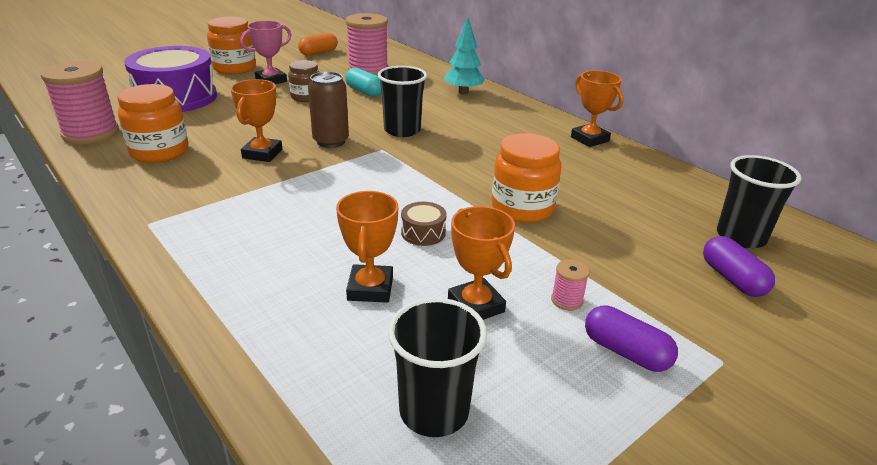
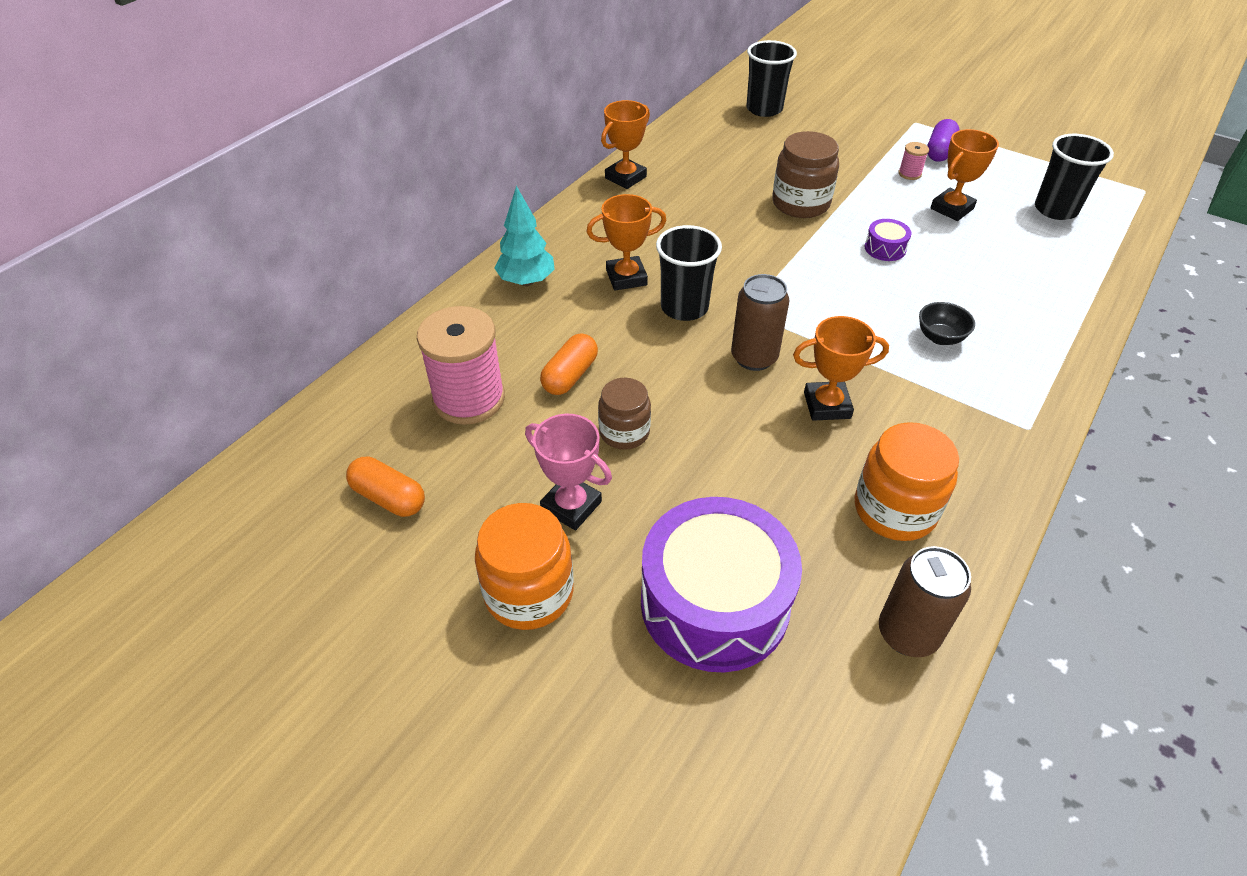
camera: 105 degrees left, 15 degrees up
(91, 133) = (907, 633): pink spool -> brown can
(280, 219) = (940, 337): none -> black bowl
(364, 92) = (570, 375): turquoise capsule -> orange capsule
(370, 288) = (980, 258): orange trophy -> orange trophy (626, 278)
(423, 233) = (885, 248): brown drum -> purple drum
(522, 208) = (800, 203): orange jar -> brown jar
(732, 279) = (824, 115): purple capsule -> none

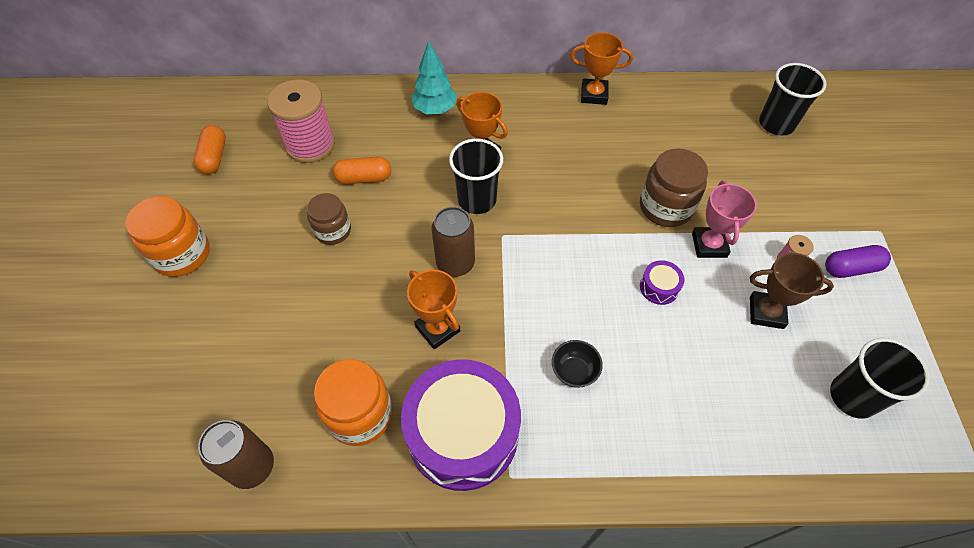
camera: 55 degrees right, 10 degrees up
(571, 506) = (256, 238): pink trophy -> pink trophy (709, 245)
(714, 603) = (221, 346): purple drum -> purple drum (463, 433)
(951, 208) = (766, 312): orange trophy -> brown trophy

